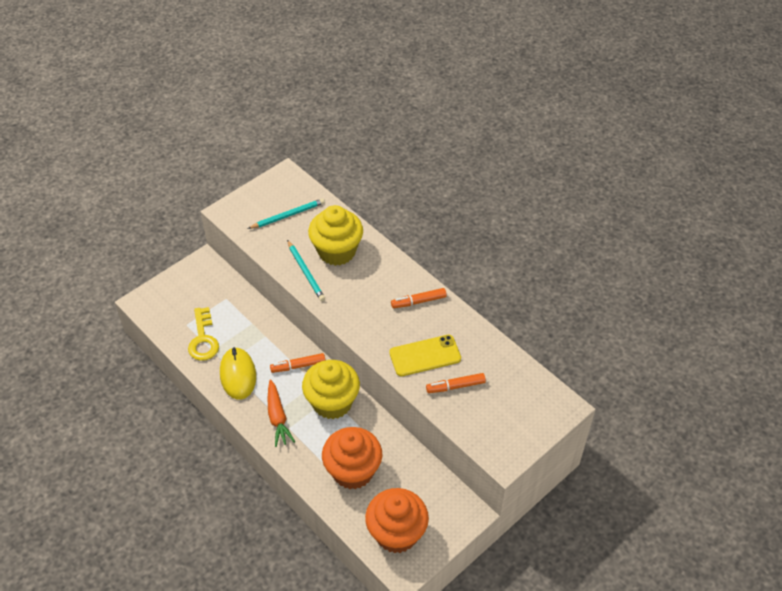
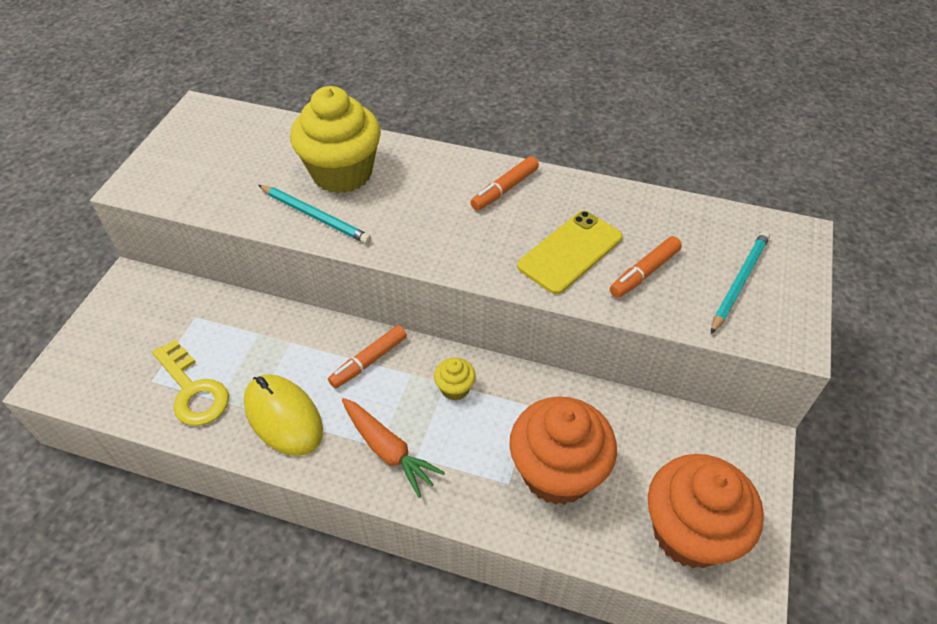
camera: 30 degrees left, 0 degrees up
(288, 215) = (237, 156): turquoise pencil -> turquoise pencil (739, 282)
(332, 402) = (455, 388): yellow cupcake -> yellow cupcake, size x0.44

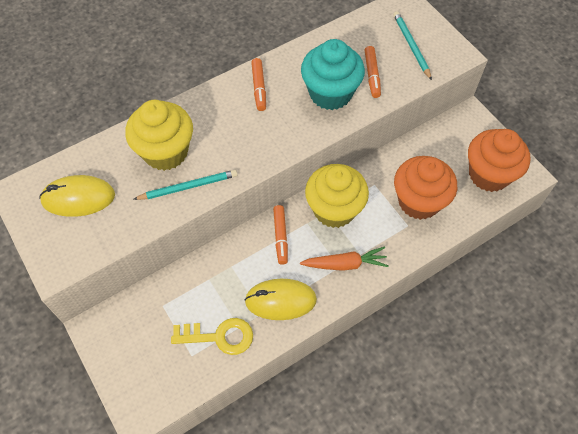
camera: 50 degrees left, 10 degrees up
(227, 150) = (78, 198): none -> yellow mouse
(455, 388) = (334, 209): yellow cupcake -> yellow cupcake, size x2.29
(570, 252) = (330, 93): yellow phone -> turquoise cupcake

